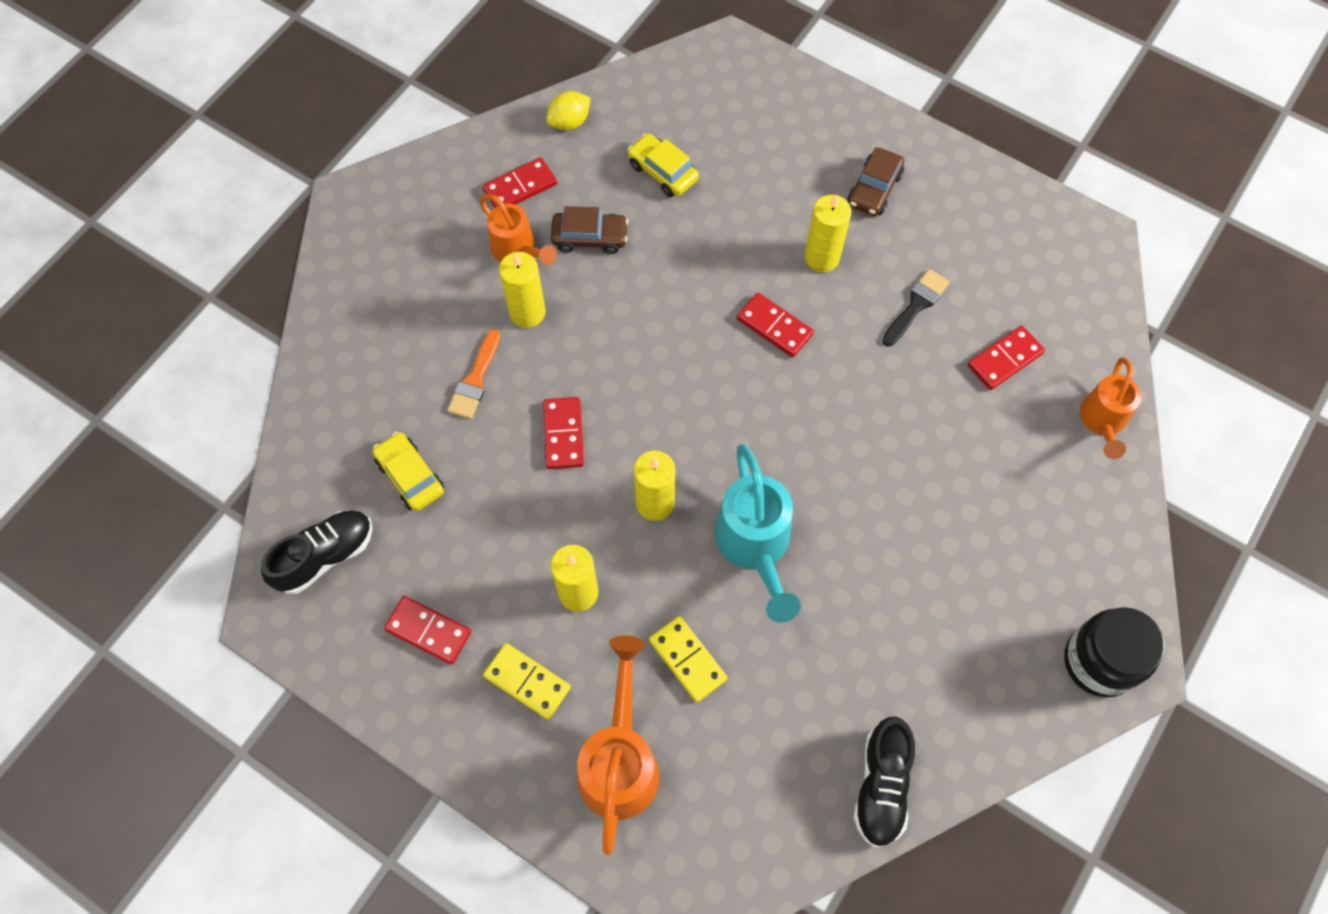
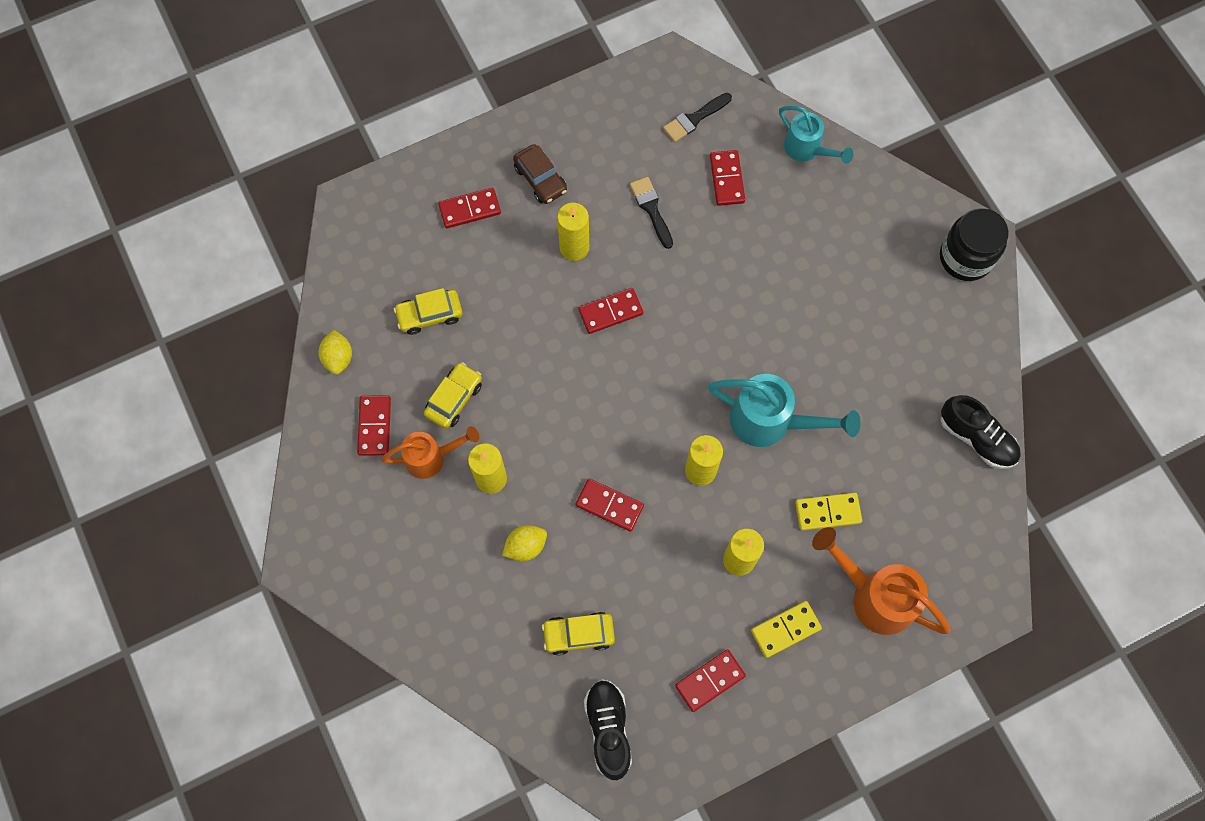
camera: 60 degrees left, 5 degrees up
(475, 380) = (525, 546): orange brush -> yellow lemon
(590, 237) = (454, 399): brown car -> yellow car
(796, 147) = (470, 209): none -> red domino
(1050, 293) = (694, 119): none -> black brush
(1102, 422) = (807, 149): orange watering can -> turquoise watering can

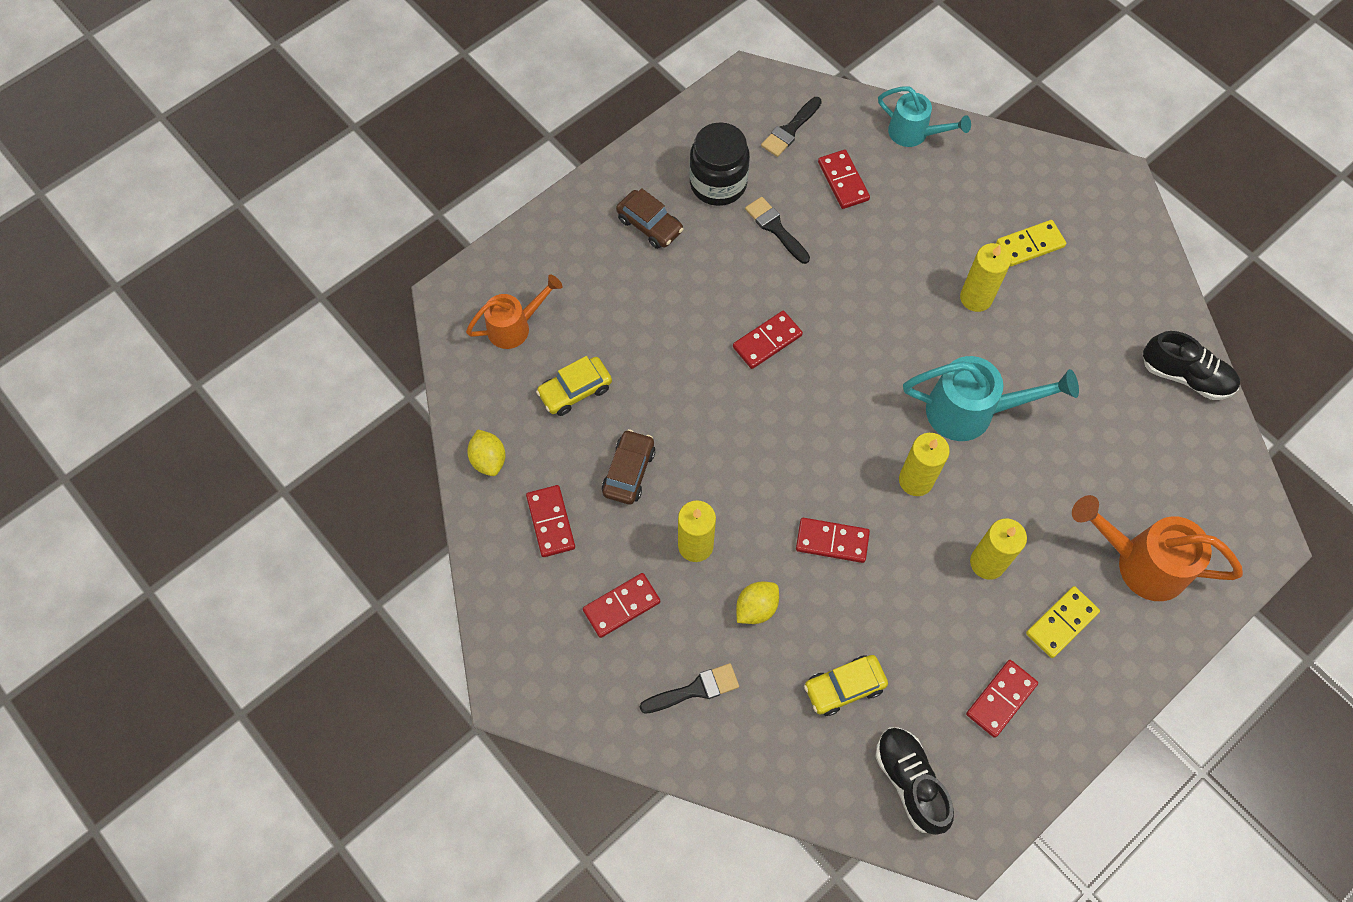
camera: 15 degrees left, 5 degrees down
(432, 457) = (624, 539): orange watering can -> orange watering can (515, 326)
(452, 602) = (695, 689): none -> black brush
(454, 399) = (629, 471): yellow car -> brown car
(470, 209) = (584, 273): red domino -> red domino (621, 606)
(574, 247) = (707, 285): yellow candle -> yellow candle (976, 298)
(827, 512) = (1062, 489): yellow domino -> yellow domino (1030, 245)
(965, 257) = (1109, 202): black jar -> black jar (718, 183)

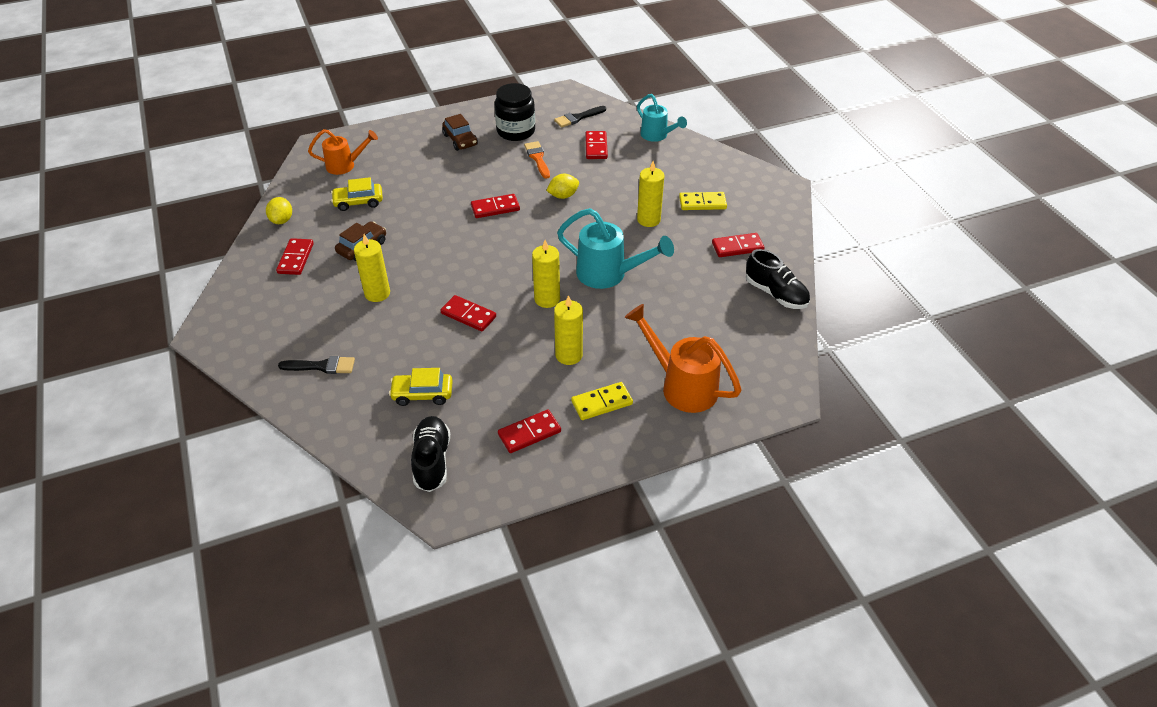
camera: 20 degrees right, 20 degrees down
(621, 606) = (307, 310): red domino -> red domino (737, 247)
(756, 608) = (393, 335): yellow lemon -> yellow lemon (563, 196)
(775, 228) = (537, 158): black brush -> orange brush

